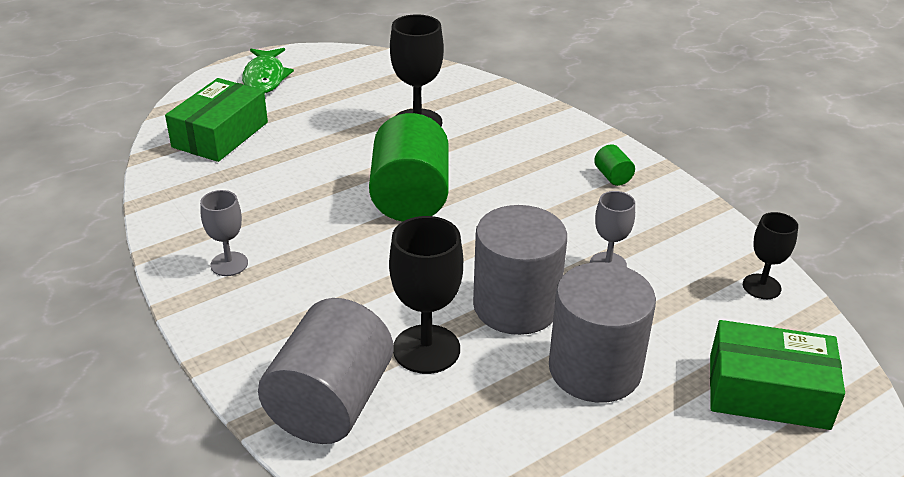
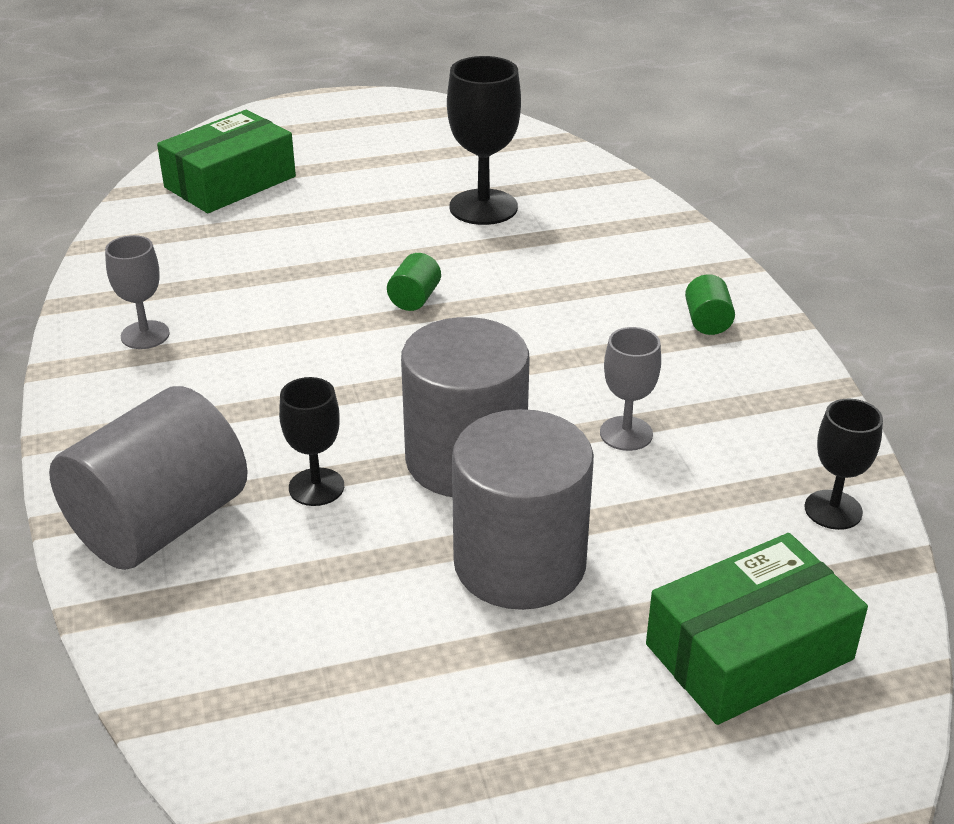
camera: 20 degrees right, 0 degrees up
(265, 78) = (326, 123): green fish -> none
(410, 198) = (414, 299): green cylinder -> green cylinder, size x0.40
(426, 349) = (316, 487): black goblet -> black goblet, size x0.61
(768, 392) = (749, 652): green box -> green box turned 60 degrees counterclockwise

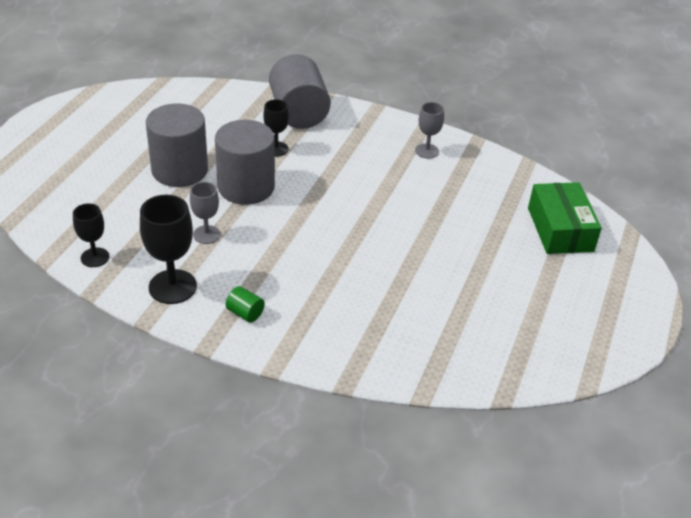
camera: 125 degrees right, 5 degrees up
(414, 299) = (374, 232): green cylinder -> none
(483, 207) = (442, 304): black goblet -> black goblet (172, 287)
(749, 652) = (77, 192): green box -> none

